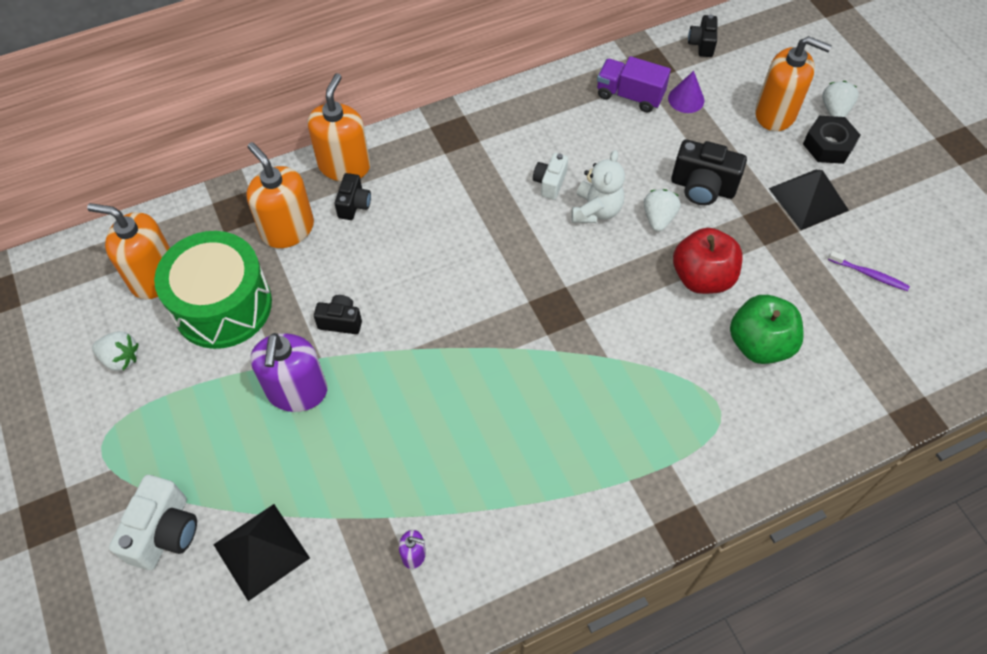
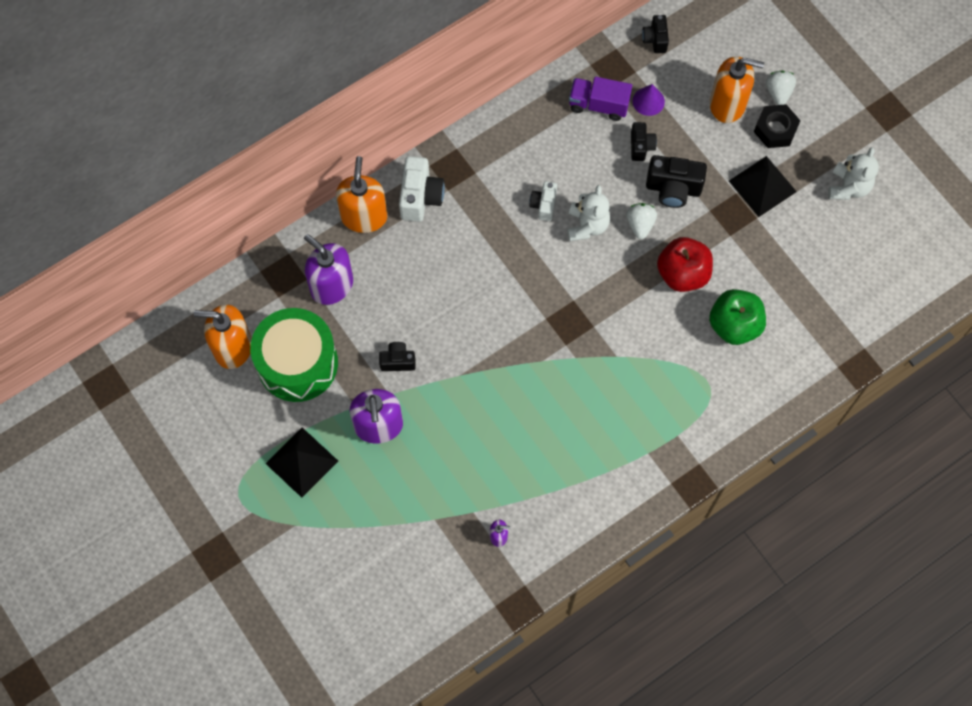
camera: 10 degrees left, 10 degrees up
(121, 358) = (229, 422): white strawberry -> none
(165, 532) = (309, 552): white camera -> white camera (420, 197)
(261, 551) = (385, 553): black pyramid -> black pyramid (301, 462)
(287, 229) = (331, 285): orange soap dispenser -> purple soap dispenser
(354, 205) = (382, 253): black camera -> black camera (641, 146)
(869, 274) = (816, 249): purple toothbrush -> none
(911, 214) = (848, 187): none -> white teddy bear

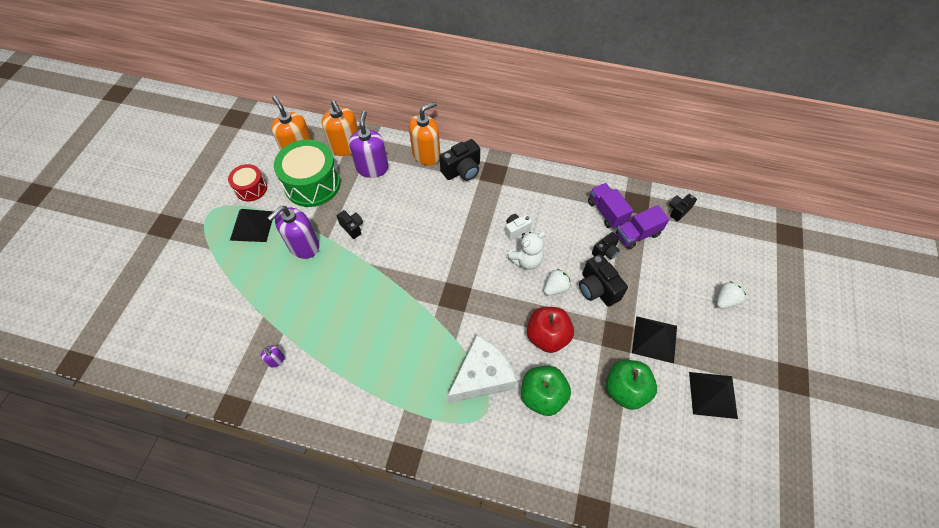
camera: 50 degrees right, 10 degrees down
(244, 432) = (251, 188): none -> red drum
(420, 197) = (462, 170): white camera -> black camera
(648, 101) = (637, 235): purple cone -> purple truck
(673, 362) = (482, 376): none -> white cheese
(727, 104) = (684, 278): orange soap dispenser -> orange soap dispenser (346, 146)
(775, 129) = (699, 317): black nut -> none
(786, 252) = (625, 390): none -> green apple
(848, 187) = (713, 395): white teddy bear -> black pyramid

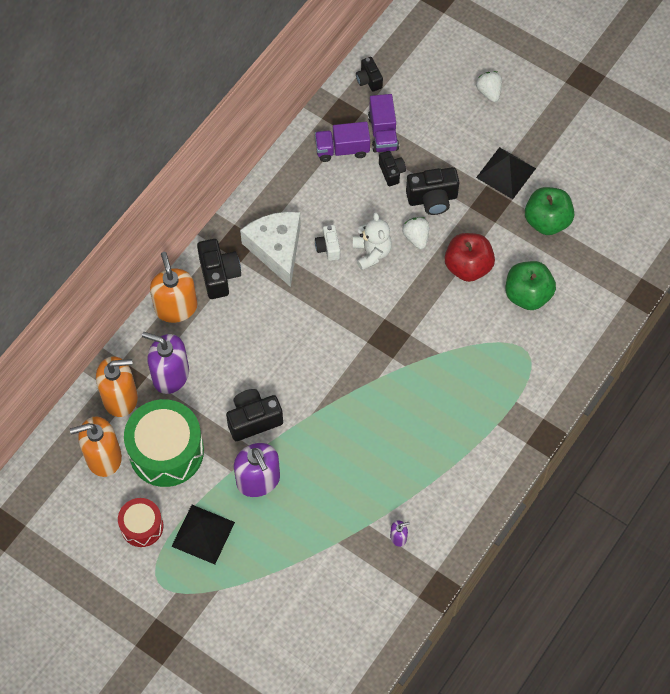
camera: 70 degrees left, 5 degrees up
(352, 227) = (253, 420): black camera -> black camera, size x1.65
(482, 376) = (488, 341): white cheese -> white cheese (276, 249)
(713, 395) = (577, 151): black pyramid -> none

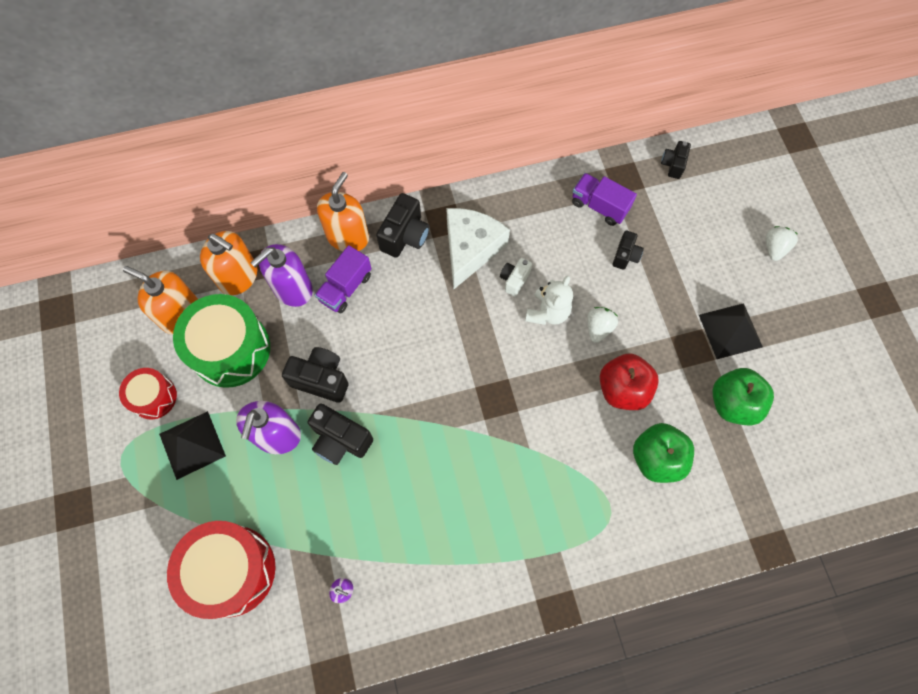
camera: 40 degrees right, 5 degrees up
(170, 375) = (292, 289): purple soap dispenser -> purple soap dispenser turned 105 degrees counterclockwise
(311, 587) = (231, 570): none -> red drum
(383, 133) = (647, 217): purple truck -> purple truck (345, 288)
(432, 199) = (642, 305): black camera -> black camera (340, 440)

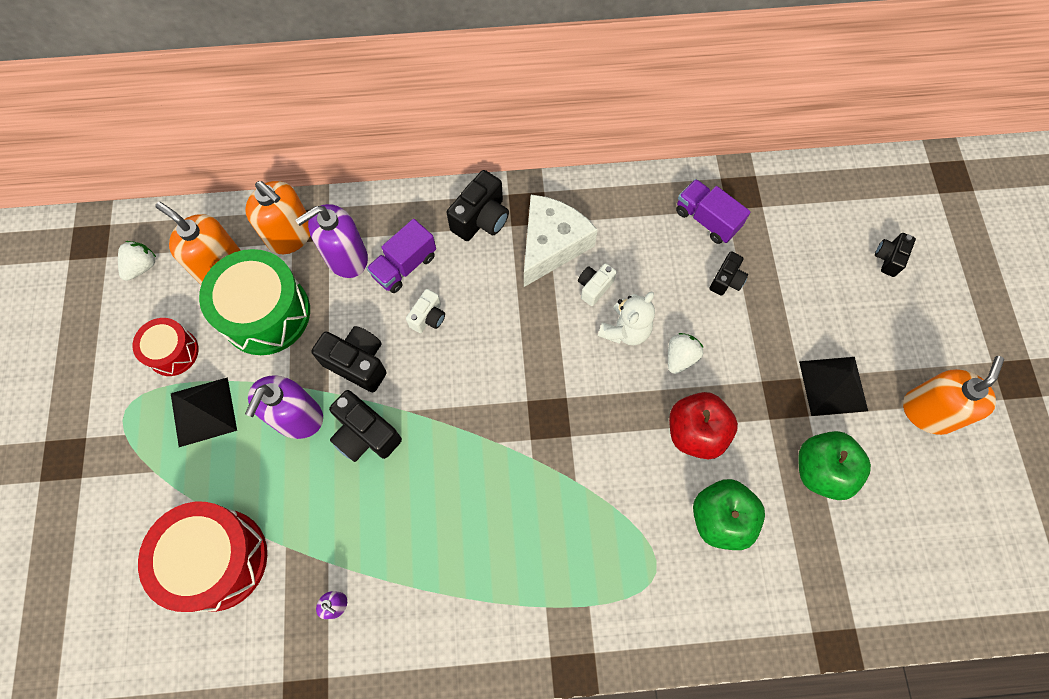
camera: 10 degrees right, 0 degrees up
(348, 236) = (418, 210): orange soap dispenser -> orange soap dispenser (928, 411)
(375, 329) = (428, 317): none -> white camera
(673, 165) = (800, 186): black camera -> black camera (888, 259)
(774, 248) = (902, 299): white strawberry -> white strawberry (142, 266)

